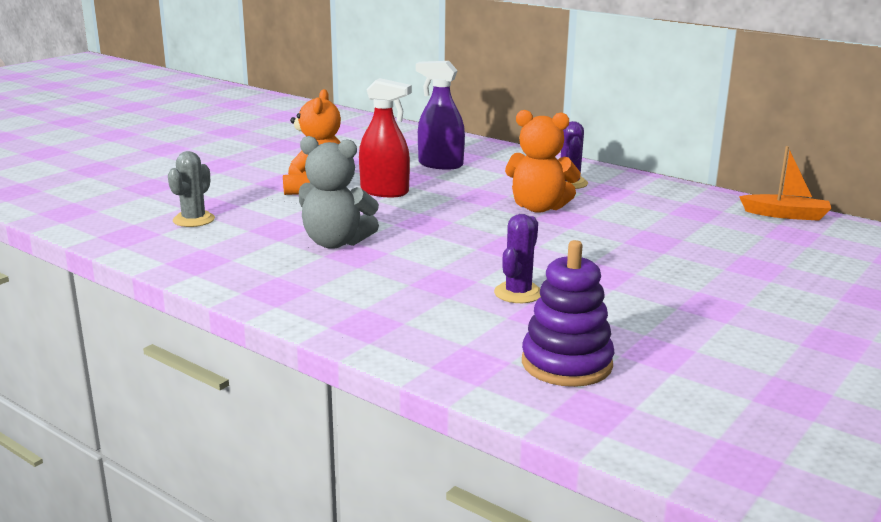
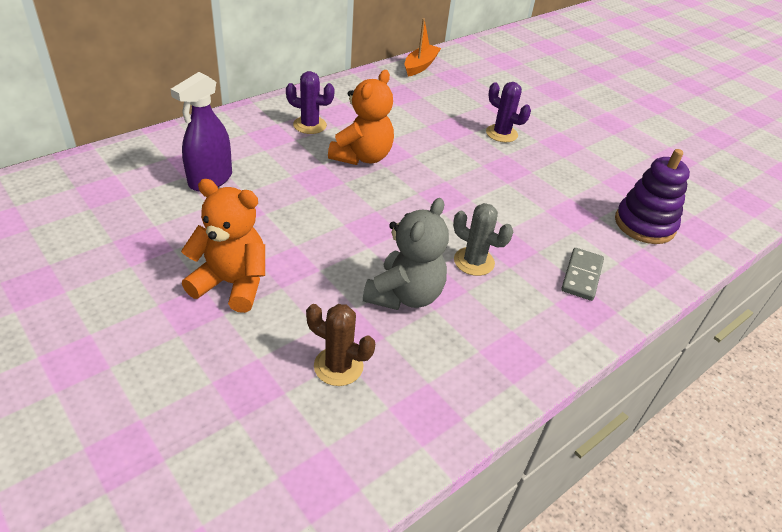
camera: 80 degrees left, 20 degrees up
(194, 220) = (291, 408): grey cactus -> grey cactus (474, 261)
(239, 228) = (338, 366): none -> brown cactus
(384, 192) = (274, 234): red spray bottle -> none
(420, 322) = (582, 276): none -> grey domino
(518, 293) = (535, 215): purple cactus -> purple cactus (501, 134)

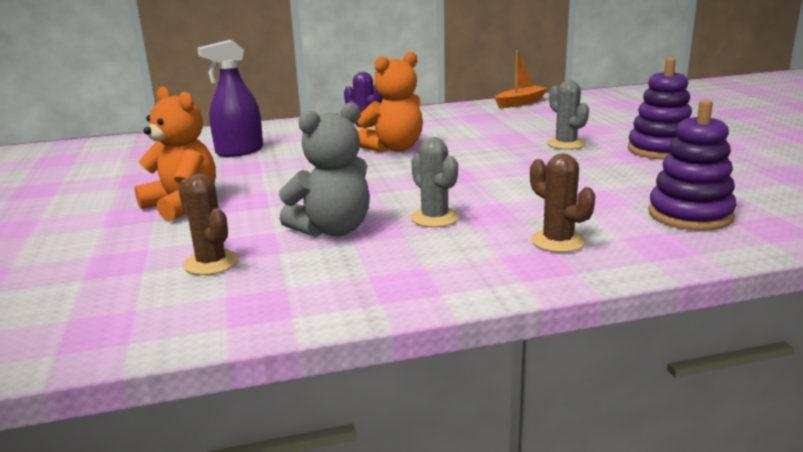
camera: 30 degrees right, 20 degrees down
(501, 134) = (566, 144): purple cactus -> grey cactus
(575, 135) = (660, 150): none -> purple stacking toy
(582, 276) = (558, 241): grey domino -> brown cactus

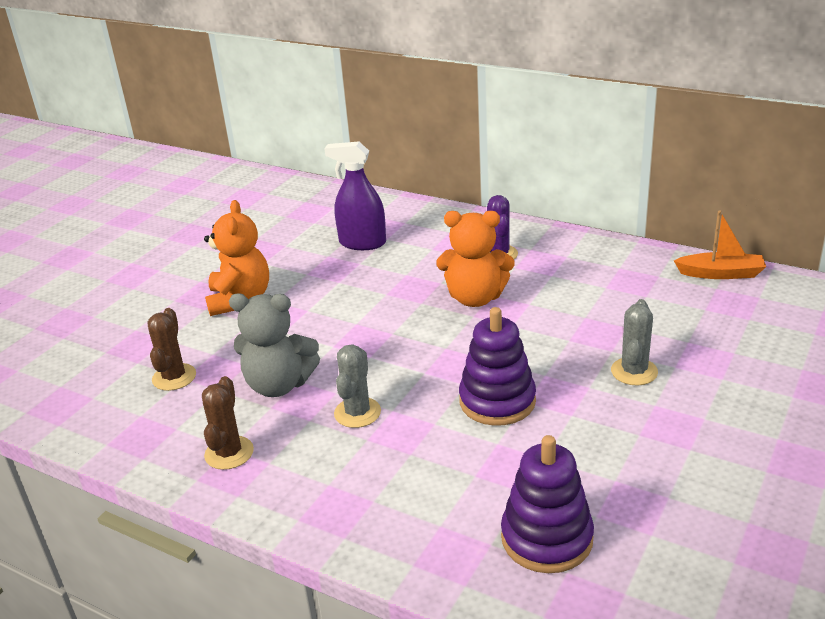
camera: 45 degrees right, 10 degrees up
(558, 241) = (390, 497): brown cactus -> brown cactus (229, 453)
(660, 150) = (710, 434): purple stacking toy -> purple stacking toy (497, 401)

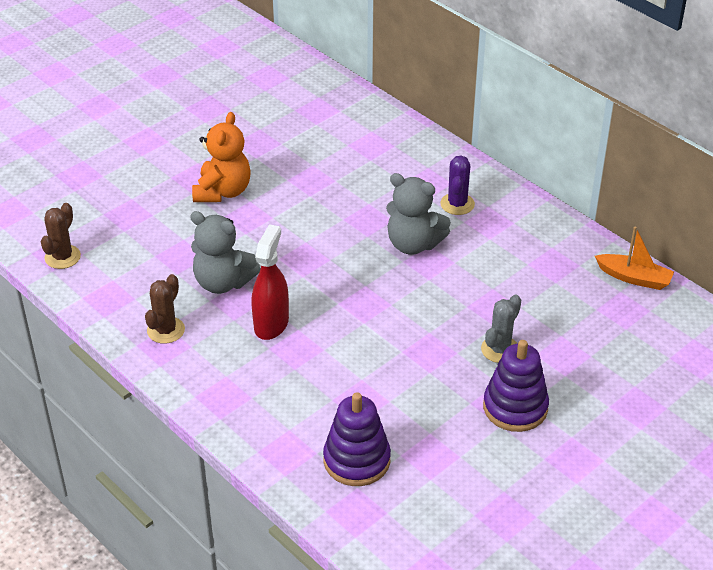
camera: 15 degrees right, 10 degrees up
(174, 377) = (147, 253): brown cactus -> brown cactus (62, 257)
(357, 413) = (271, 324): grey cactus -> red spray bottle
(362, 243) = (347, 159): purple spray bottle -> none
(475, 298) = (413, 244): orange teddy bear -> grey teddy bear
(497, 401) = (380, 344): purple stacking toy -> purple stacking toy (515, 407)

